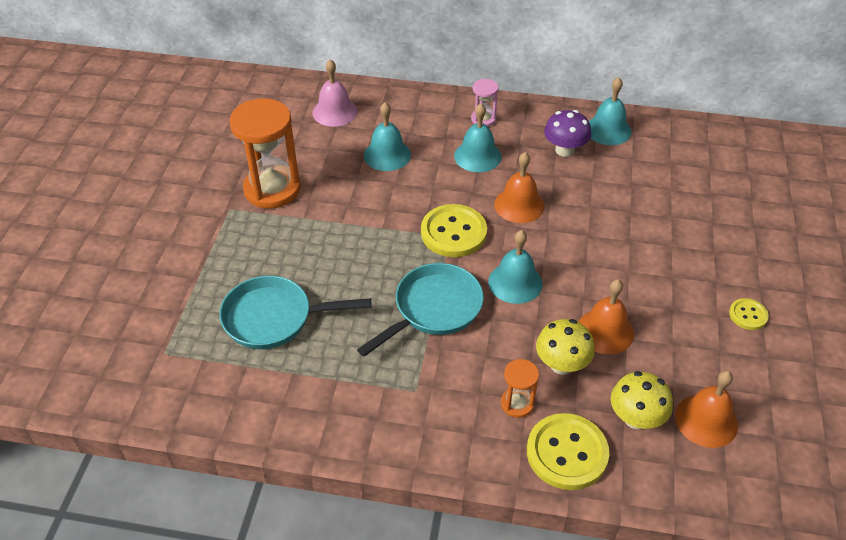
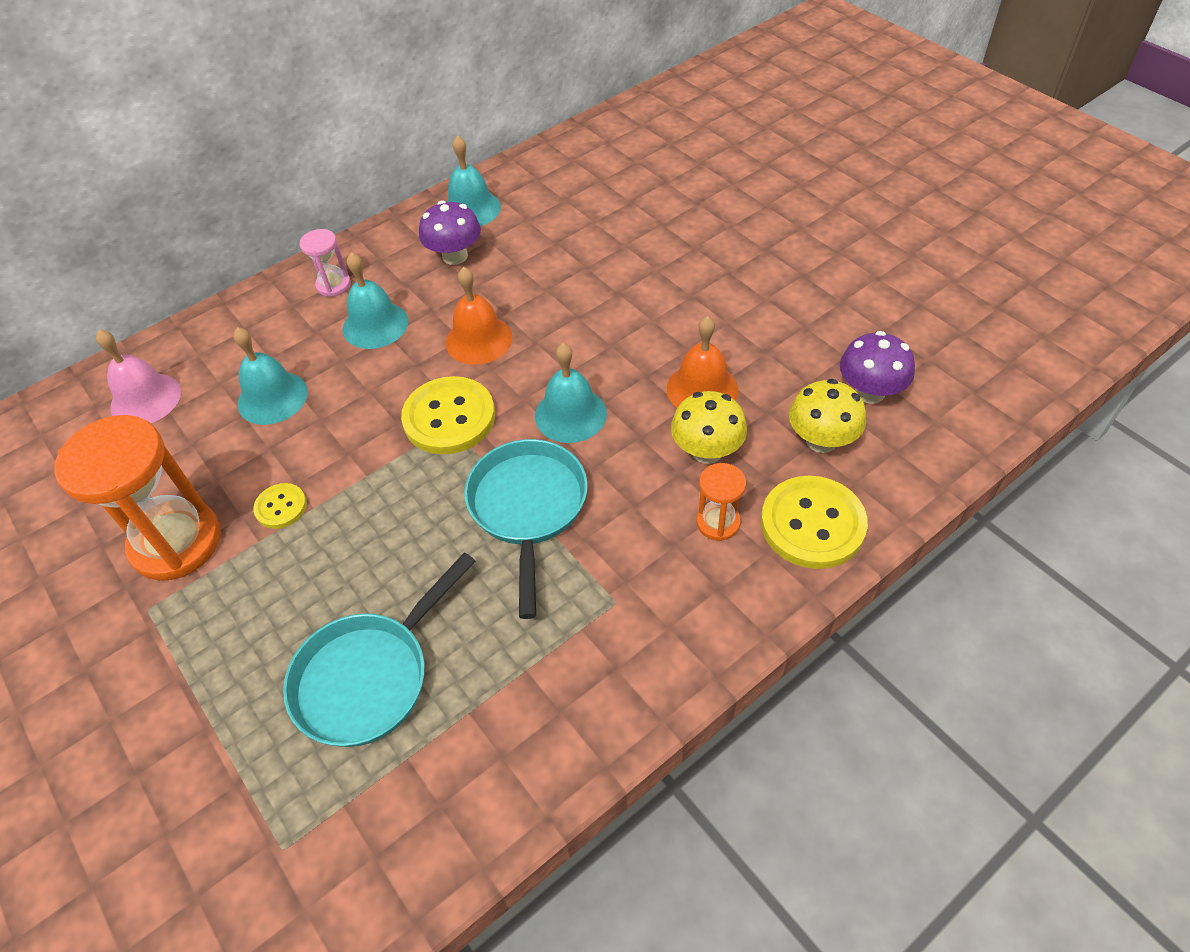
camera: 45 degrees left, 5 degrees up
(706, 420) = (869, 392): orange bell -> purple mushroom
(748, 315) = (786, 279): yellow button -> yellow button (281, 507)

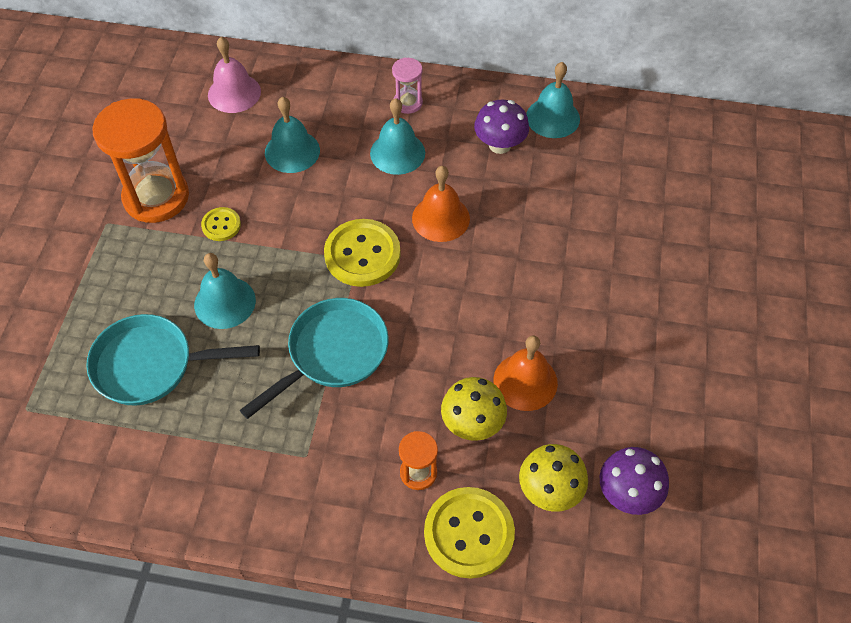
camera: 45 degrees right, 5 degrees up
(570, 414) = (428, 319): turquoise bell -> turquoise bell (225, 302)

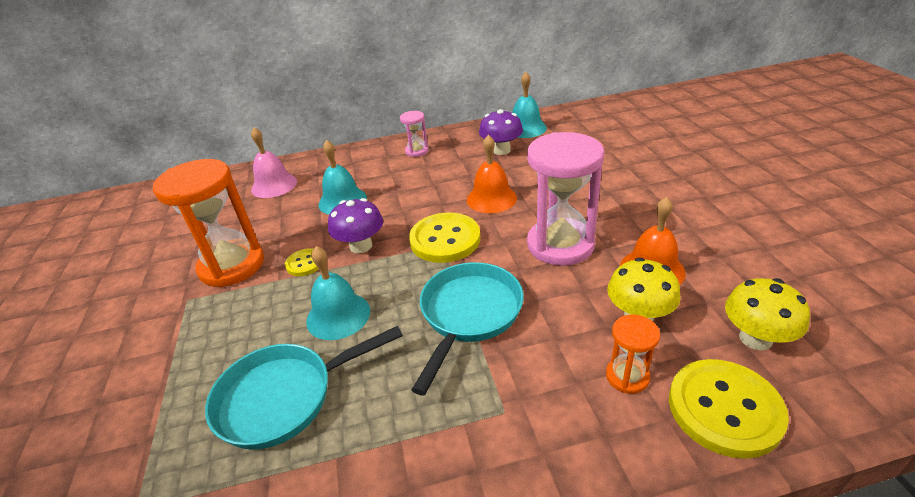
camera: 20 degrees left, 20 degrees down
(397, 153) = (429, 176): turquoise bell -> none
(464, 312) = (560, 245): none -> pink hourglass
(628, 493) = (819, 312): purple mushroom -> purple mushroom (361, 246)

